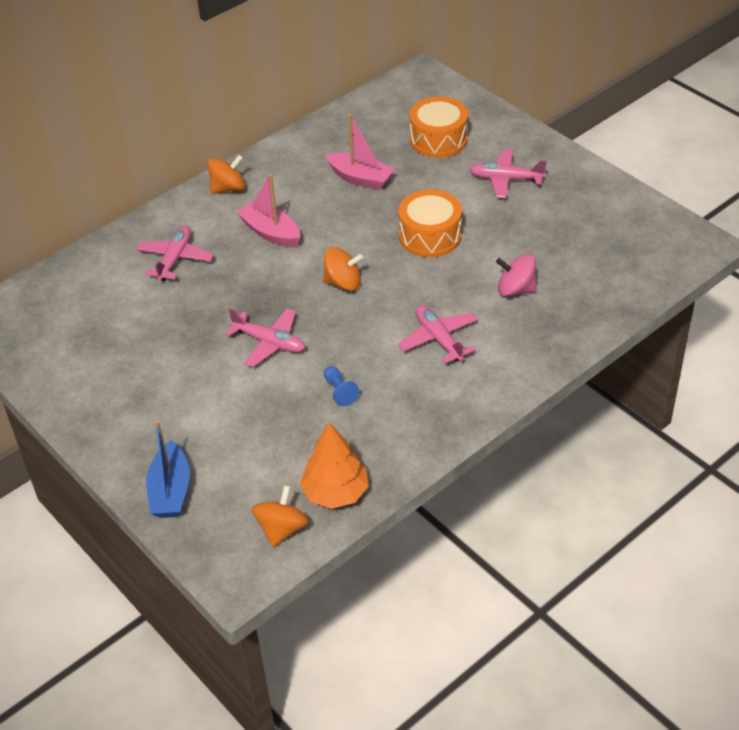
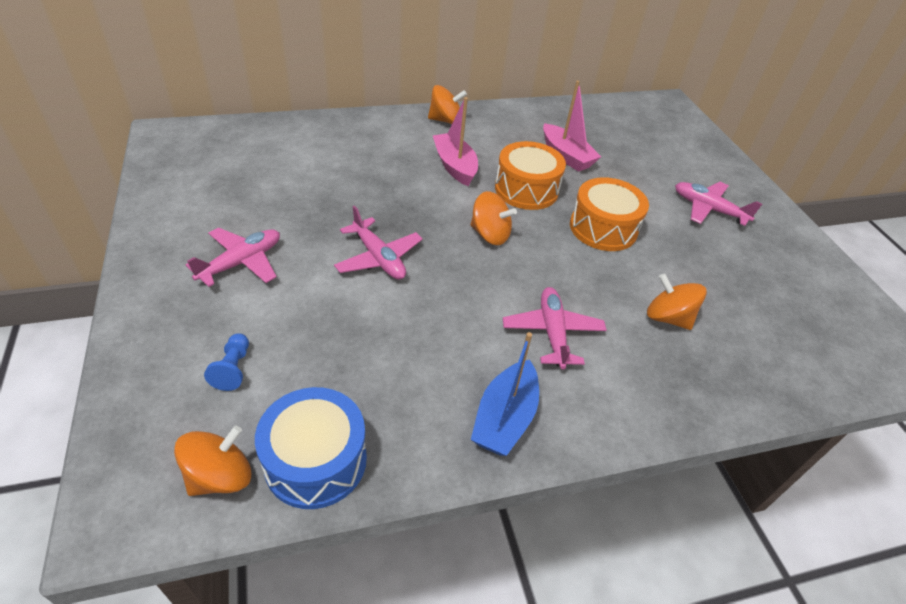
camera: 20 degrees right, 0 degrees up
(170, 491) = (154, 363): blue boat -> blue boat (504, 418)
(175, 259) = (356, 153): pink plane -> pink plane (241, 262)
(335, 492) = (316, 460): orange tree -> blue drum
(339, 391) = (409, 339): blue pawn -> blue pawn (233, 369)
(438, 139) = (658, 153): orange drum -> orange drum (526, 189)
(515, 289) = (668, 318): pink spinning top -> orange spinning top

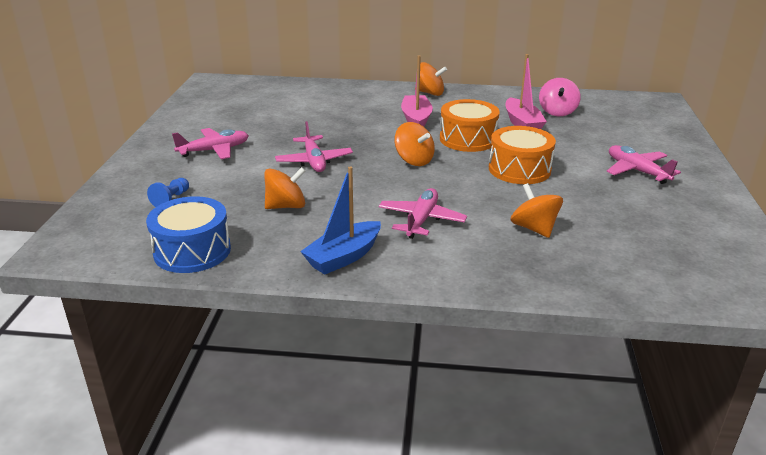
camera: 25 degrees right, 15 degrees down
(220, 476) = (127, 246): orange spinning top -> orange spinning top (286, 206)
(589, 132) = (557, 112): none -> pink spinning top

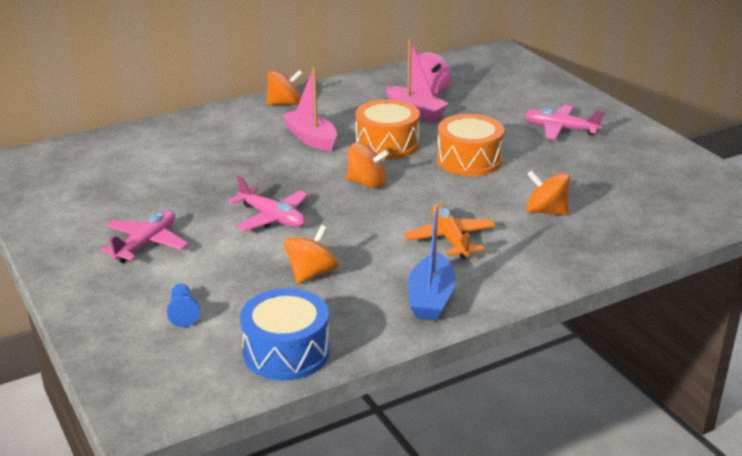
camera: 35 degrees left, 0 degrees up
(421, 220) = (450, 239): pink plane -> orange plane

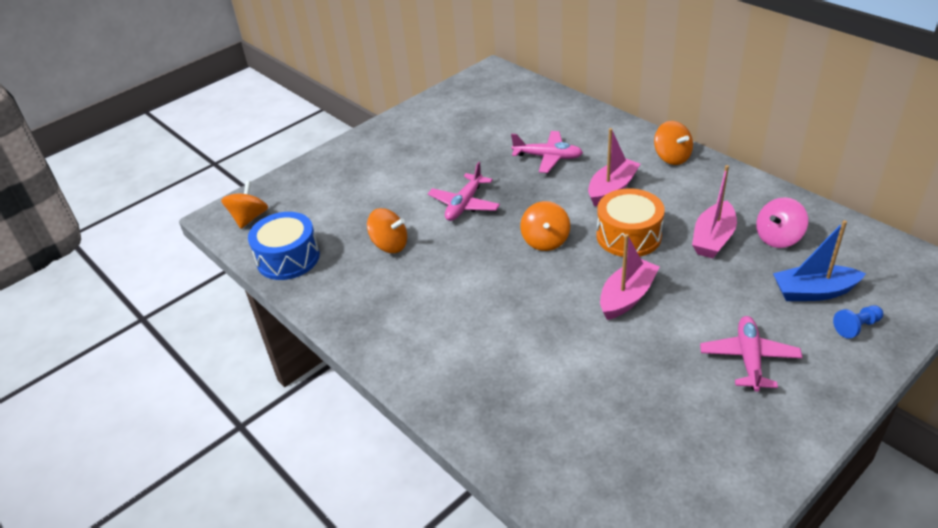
camera: 80 degrees right, 10 degrees up
(146, 244) = (407, 159): pink plane -> pink plane (548, 157)
(183, 313) = (326, 201): blue pawn -> blue pawn (856, 327)
(431, 298) = (370, 317): blue boat -> blue boat (813, 292)
(450, 239) = (467, 311): orange plane -> none
(469, 160) = (627, 297): orange drum -> pink boat
(546, 211) = (546, 371): orange spinning top -> orange spinning top (249, 218)

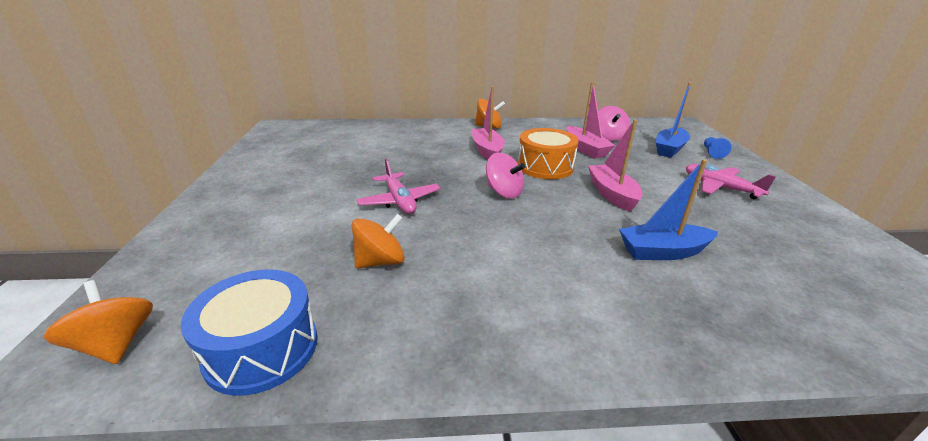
camera: 55 degrees left, 10 degrees down
(545, 240) = (504, 192): orange spinning top -> pink spinning top
(548, 157) = (412, 152): pink plane -> none
(558, 359) = (662, 252): none -> blue boat

